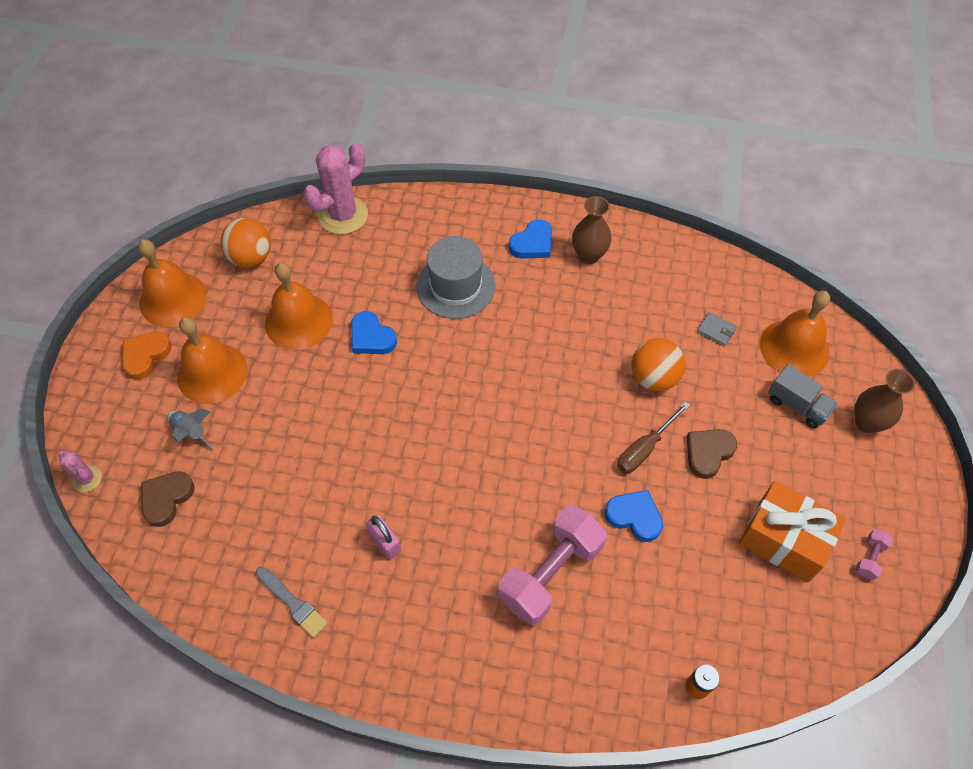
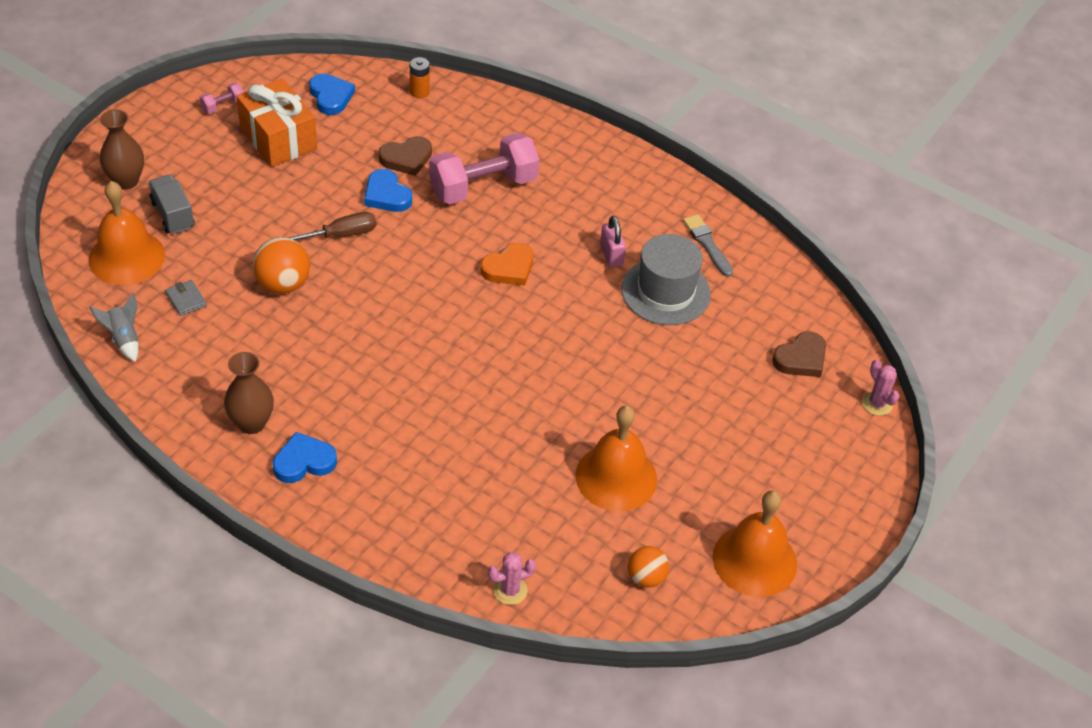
camera: 160 degrees left, 10 degrees down
(145, 356) = (799, 504): orange heart -> orange heart (509, 268)
(191, 432) = (764, 407): grey rocket -> grey rocket (124, 339)
(212, 373) = (729, 457): orange bell -> none
(251, 257) = (646, 577): orange ball -> orange ball, size x0.64
(343, 215) = (510, 590): pink cactus -> pink cactus, size x0.50
(371, 337) = (543, 429): blue heart -> blue heart (331, 97)
(456, 286) = (422, 447): grey hat -> grey hat (665, 292)
(708, 453) = (286, 212): brown heart -> brown heart (406, 158)

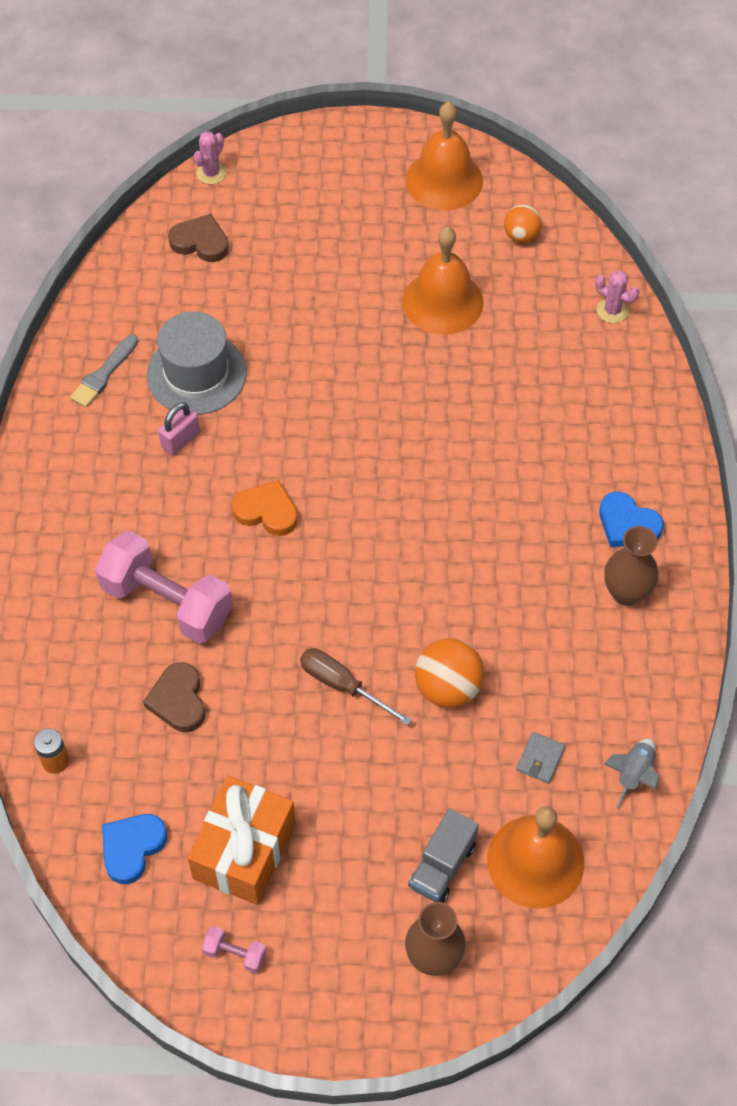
camera: 120 degrees left, 10 degrees up
(387, 195) = (249, 681): blue heart -> none
(406, 158) = (178, 700): brown heart -> brown heart turned 135 degrees counterclockwise

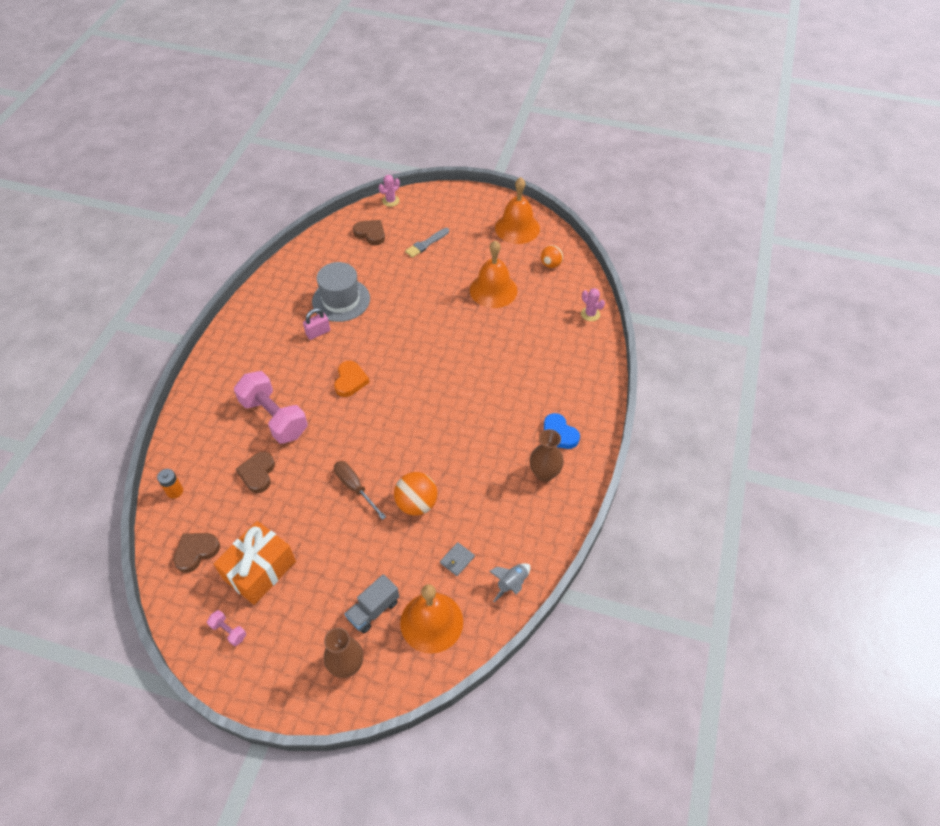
camera: 15 degrees right, 5 degrees down
(104, 374) = (291, 290): grey brush -> grey brush (426, 244)
(132, 848) = (196, 552): blue heart -> brown heart
(267, 511) = (350, 381): orange heart -> orange heart turned 60 degrees clockwise

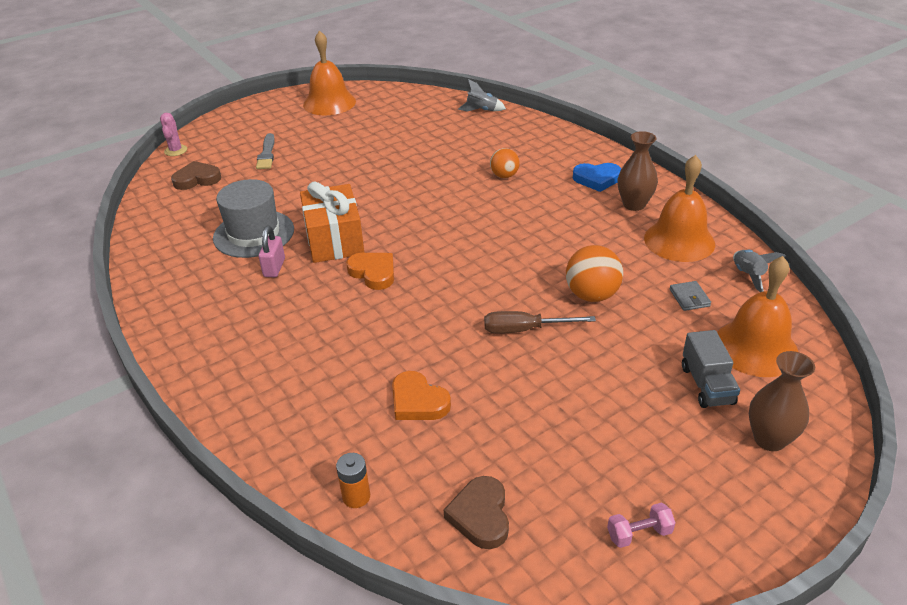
camera: 50 degrees left, 15 degrees down
(258, 473) = (418, 401): brown heart -> orange heart
(259, 570) = (568, 461): orange gift -> orange gift (334, 240)
(274, 417) = (350, 352): pink dumbbell -> none
(493, 290) = (382, 143): orange bell -> orange bell (679, 241)
(551, 264) = (398, 105): orange ball -> orange ball (504, 176)
(590, 314) = (481, 111): pink cactus -> grey rocket

